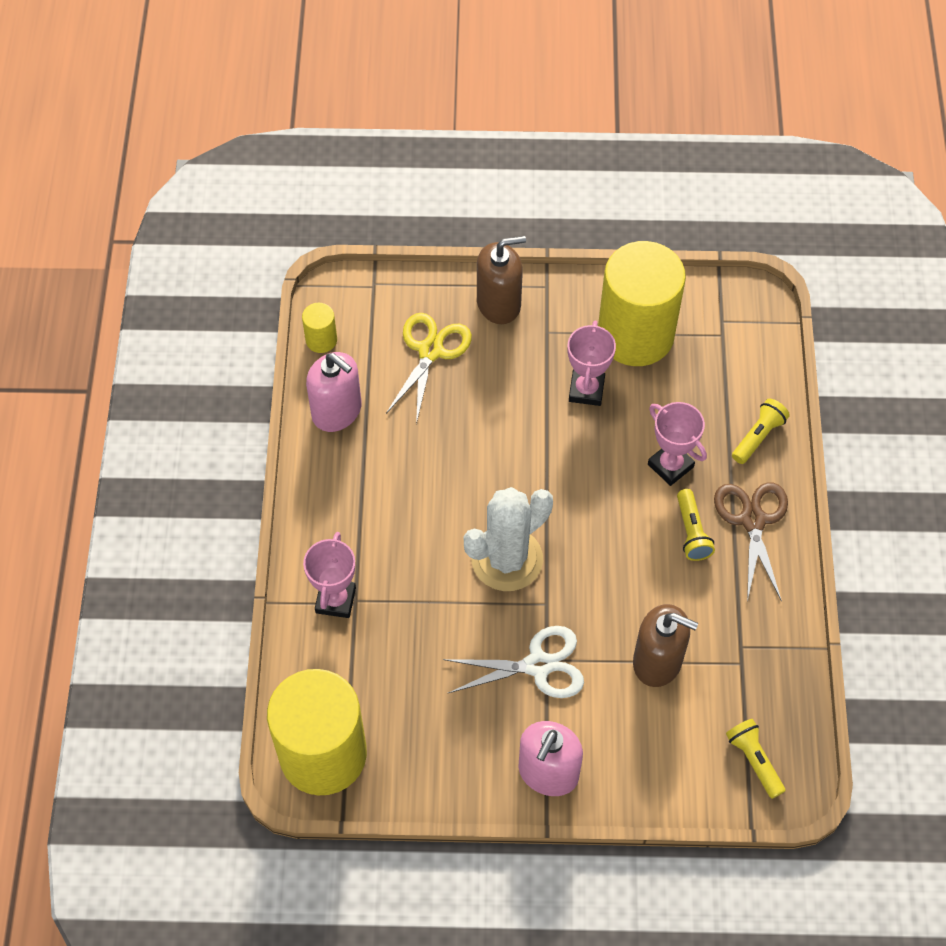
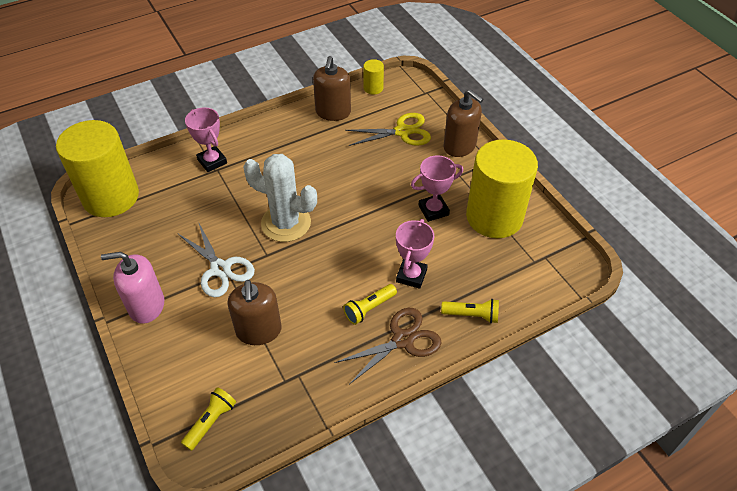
camera: 60 degrees right, 10 degrees down
(335, 600) = (212, 161): pink trophy -> pink trophy turned 75 degrees clockwise
(337, 411) = (333, 112): pink soap dispenser -> brown soap dispenser

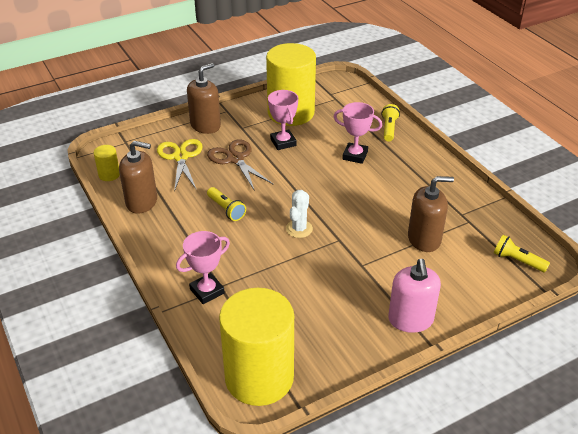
camera: 90 degrees left, 10 degrees down
(220, 269) = (359, 270): white scissors -> none
(286, 223) = (299, 229): white cactus -> white cactus, size x0.55
(369, 308) = (391, 177): yellow flashlight -> yellow flashlight (226, 209)
(403, 340) = (417, 161): brown scissors -> brown scissors (235, 159)

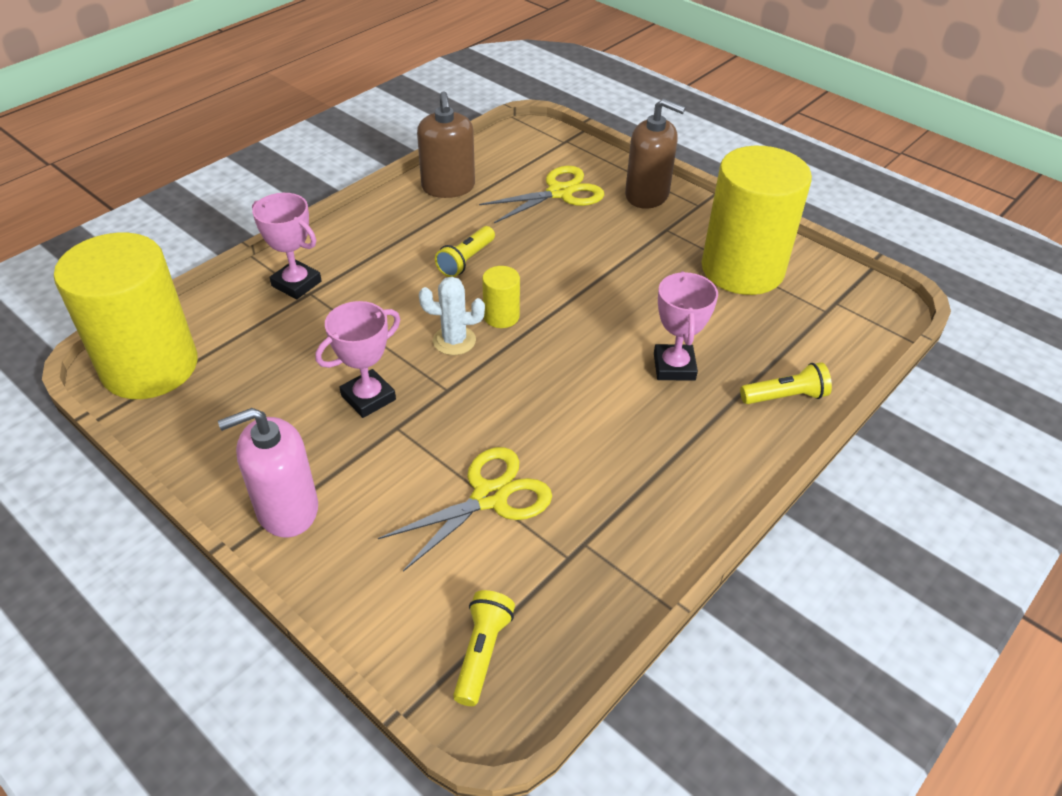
camera: 70 degrees right, 5 degrees up
(109, 175) = (489, 148): yellow cylinder -> yellow cylinder (501, 316)
(235, 159) = (585, 241): brown scissors -> none
(283, 142) = (657, 278): pink trophy -> pink trophy (368, 397)
(424, 239) = (490, 497): brown soap dispenser -> yellow scissors

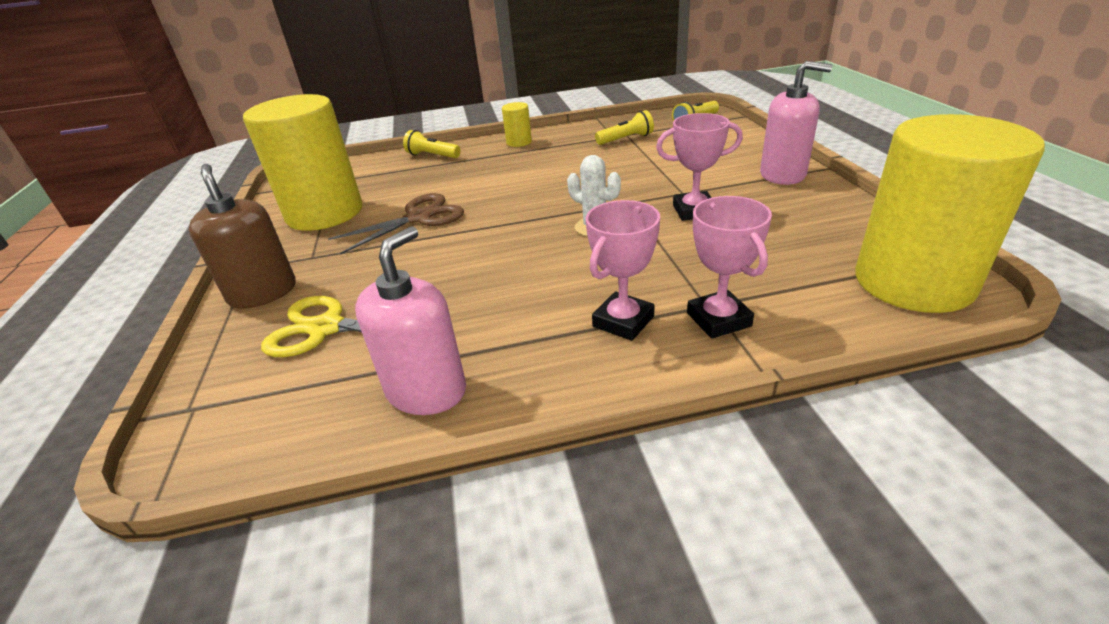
camera: 140 degrees left, 10 degrees down
(448, 187) = (426, 390): brown soap dispenser -> pink soap dispenser
(466, 260) = (515, 286): yellow flashlight -> yellow flashlight (626, 139)
(490, 497) = (647, 156): yellow scissors -> none
(501, 316) = (539, 233): yellow cylinder -> yellow cylinder (519, 142)
(640, 295) = (419, 218): none -> brown scissors
(674, 367) = (466, 179): pink trophy -> pink trophy (623, 321)

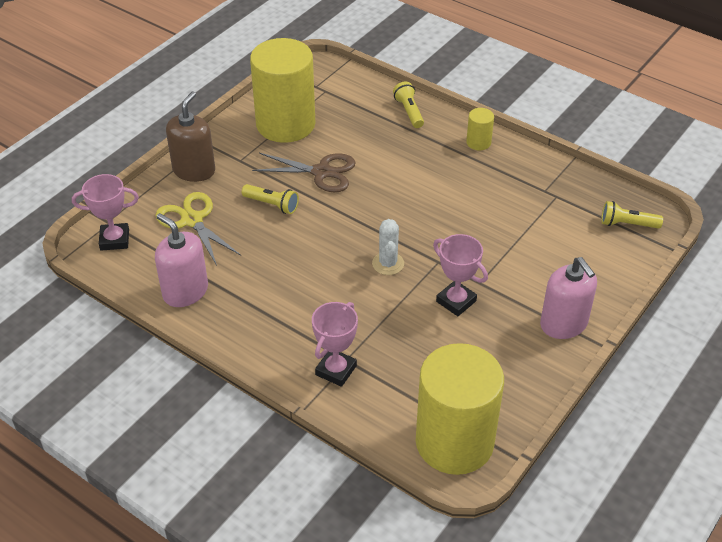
camera: 45 degrees right, 10 degrees up
(426, 390) = (185, 291): pink soap dispenser -> pink soap dispenser turned 120 degrees counterclockwise
(623, 321) = (299, 332): pink trophy -> pink trophy (114, 240)
(626, 139) = (546, 201): yellow flashlight -> yellow flashlight (272, 205)

